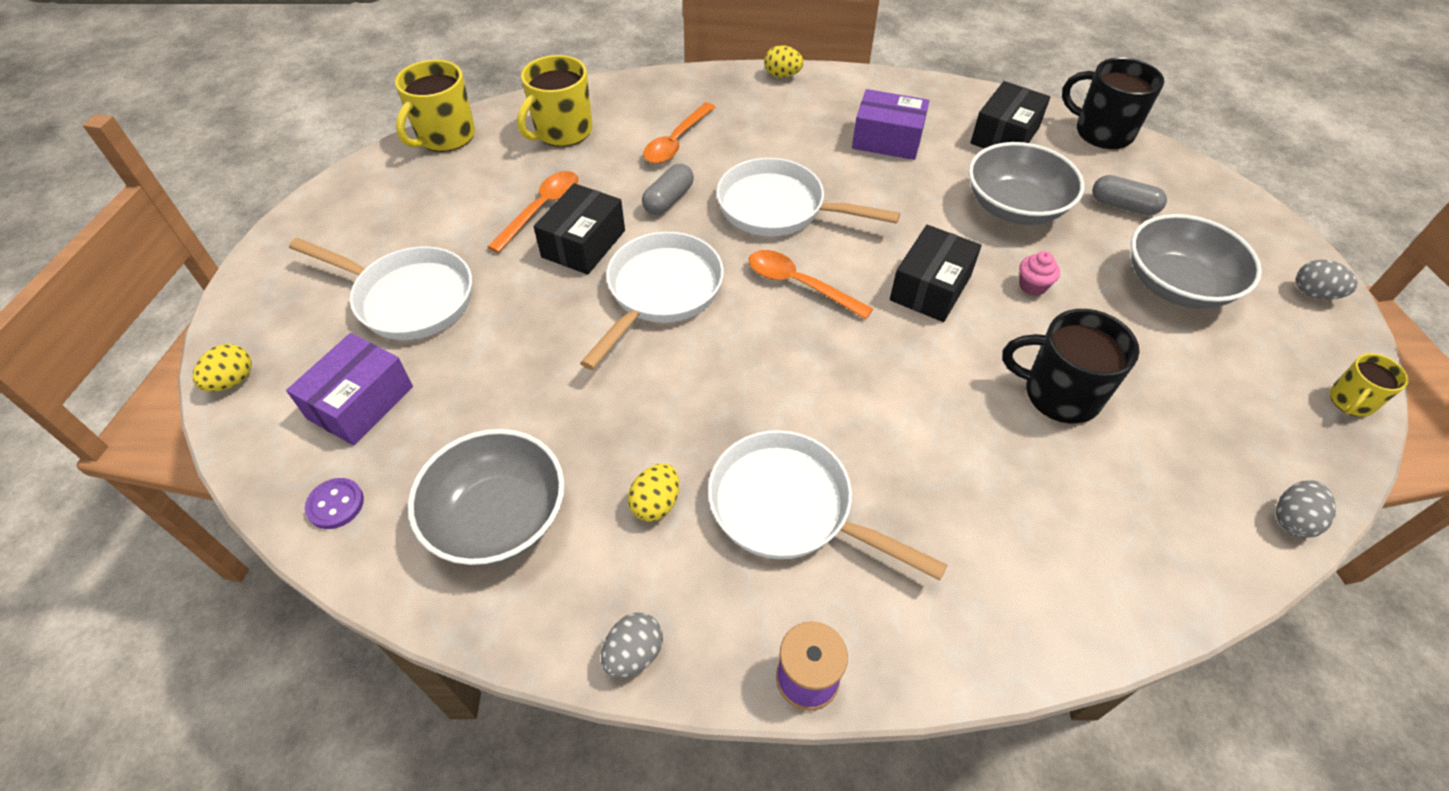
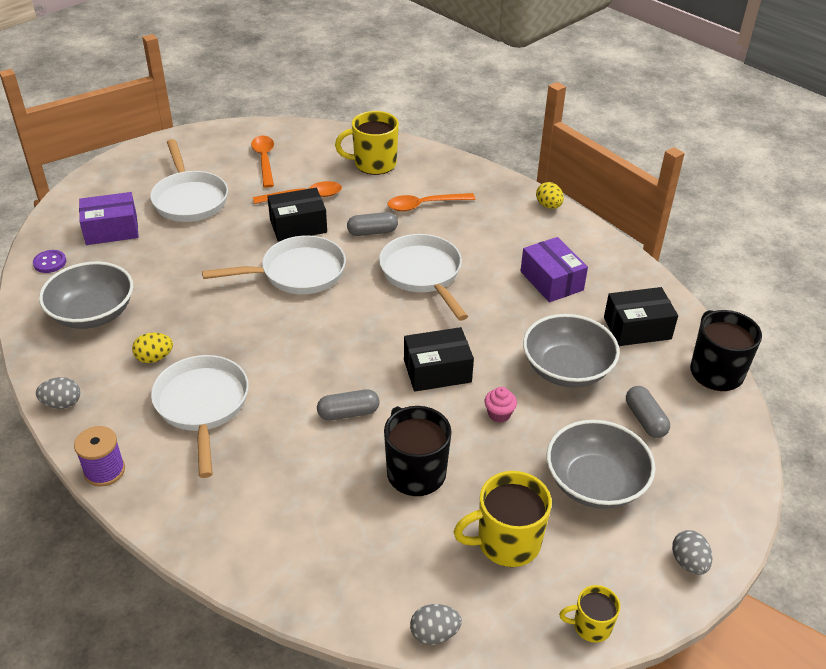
camera: 45 degrees right, 10 degrees down
(232, 381) = (82, 188): yellow egg -> none
(445, 137) = (314, 132): yellow mug -> yellow mug (506, 542)
(798, 284) = (369, 318): orange spoon -> orange spoon (264, 160)
(926, 390) = (348, 413): none -> grey capsule

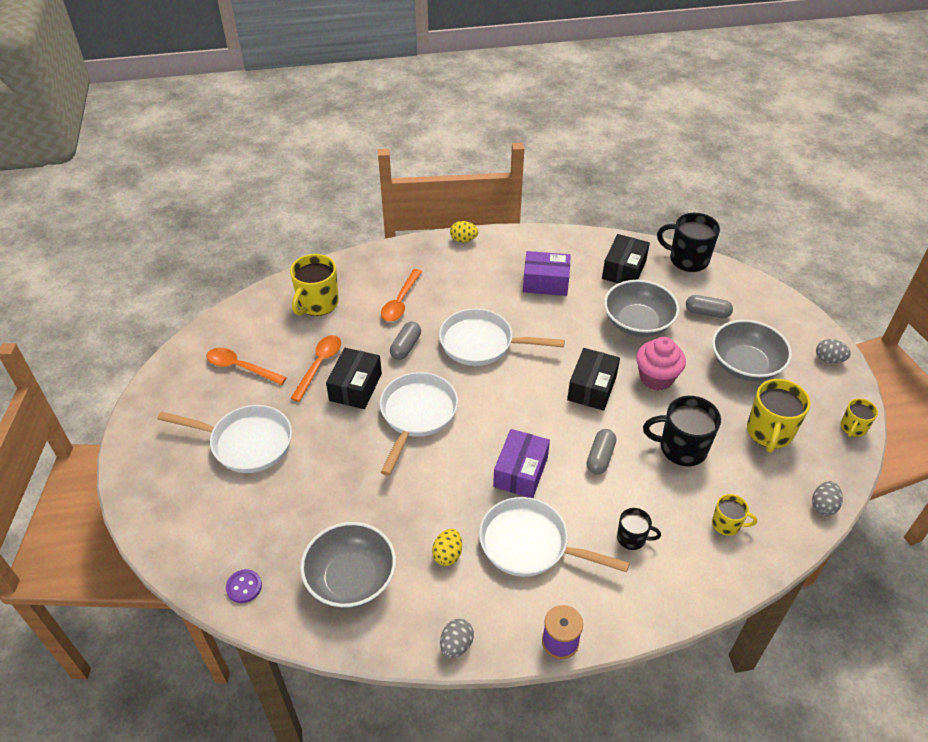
camera: 55 degrees left, 5 degrees up
(111, 230) = (237, 519): purple box -> purple box (520, 472)
(262, 477) = (632, 538): none -> black mug
(337, 549) = (727, 524): none -> yellow mug
(499, 414) = (656, 378): pink cupcake -> pink cupcake, size x1.90

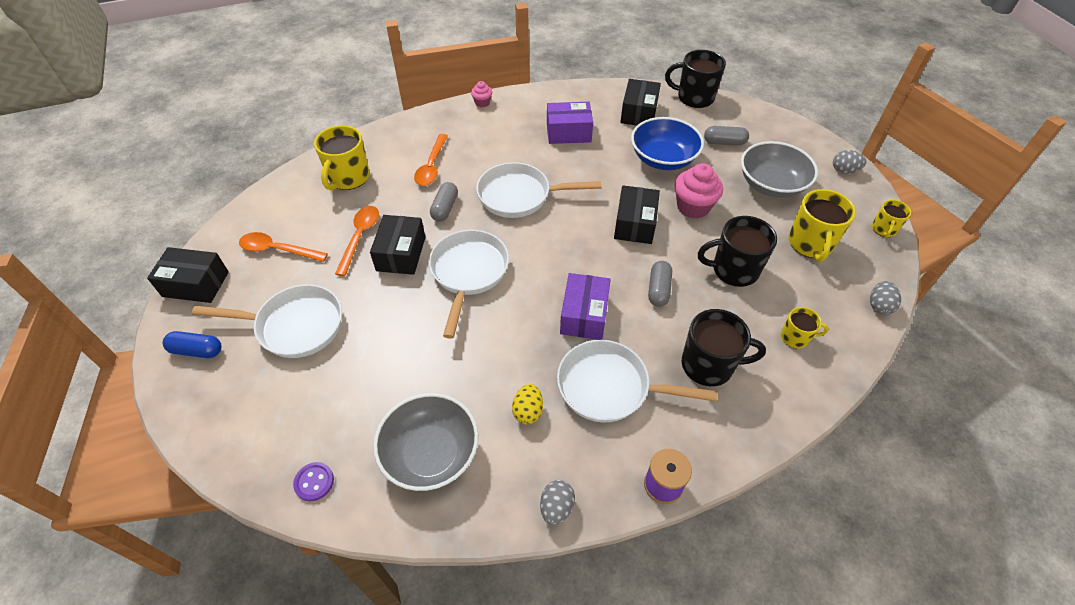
camera: 10 degrees left, 5 degrees up
(156, 453) = (197, 350): none -> blue capsule
(162, 390) = (196, 284): none -> black box
(463, 240) = (482, 103): yellow egg -> pink cupcake
(632, 538) = (709, 365): black mug -> black mug, size x1.78
(637, 323) = (663, 159): grey bowl -> blue bowl

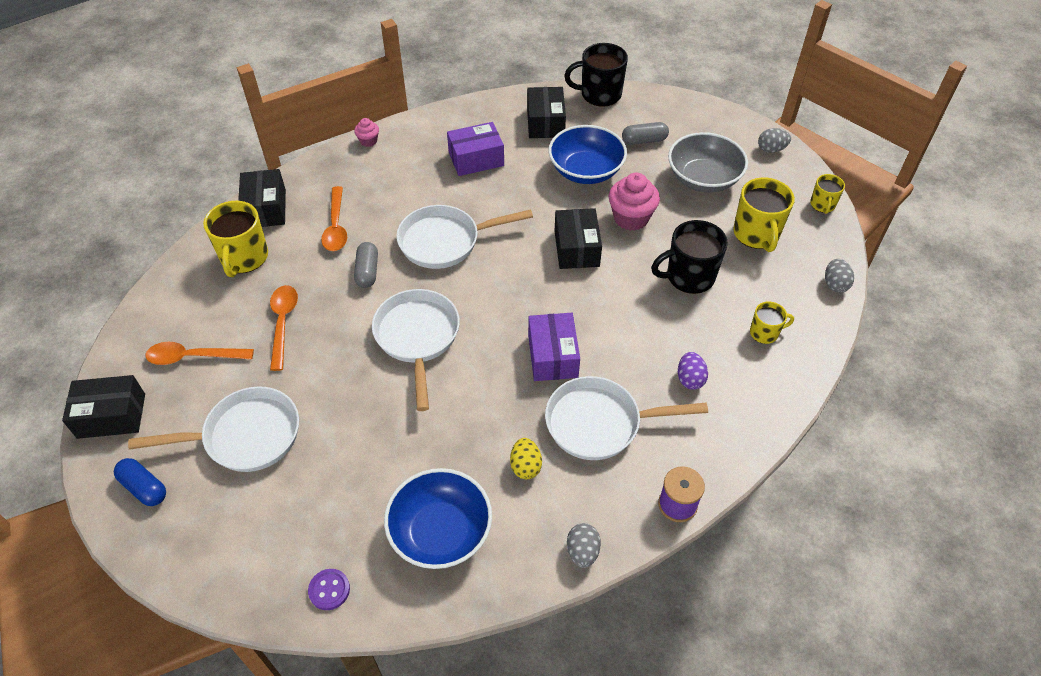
camera: 15 degrees left, 0 degrees up
(197, 350) = (144, 487): blue capsule -> blue capsule turned 45 degrees clockwise
(401, 254) = (336, 332): black box -> black box (265, 209)
(431, 453) = (440, 531): grey bowl -> blue bowl
(658, 289) = (620, 313): grey capsule -> none
(709, 365) = (690, 379): black mug -> purple egg

